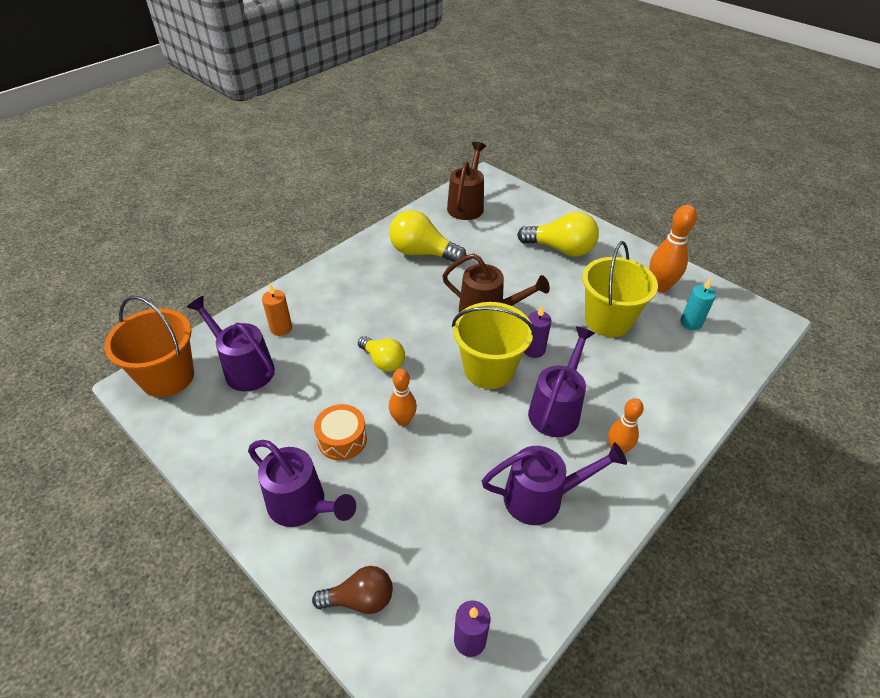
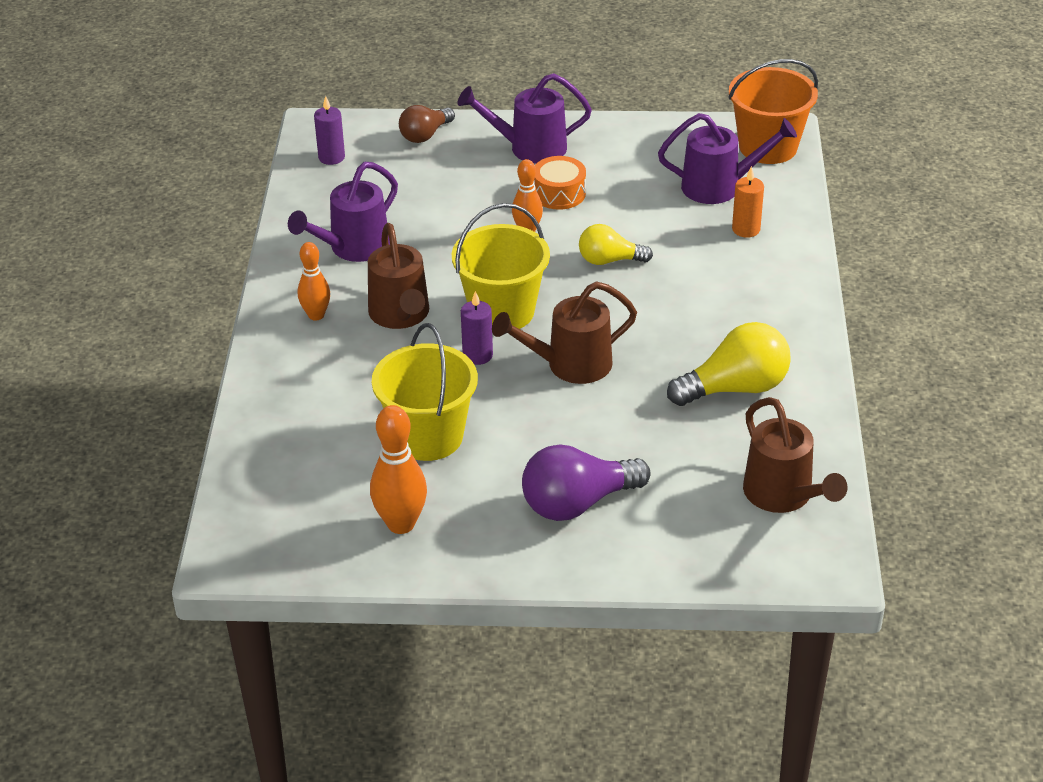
camera: 140 degrees right, 5 degrees down
(557, 409) = (401, 316): purple watering can -> brown watering can
(561, 249) = (577, 503): yellow light bulb -> purple light bulb
(691, 323) = (327, 493): turquoise candle -> none

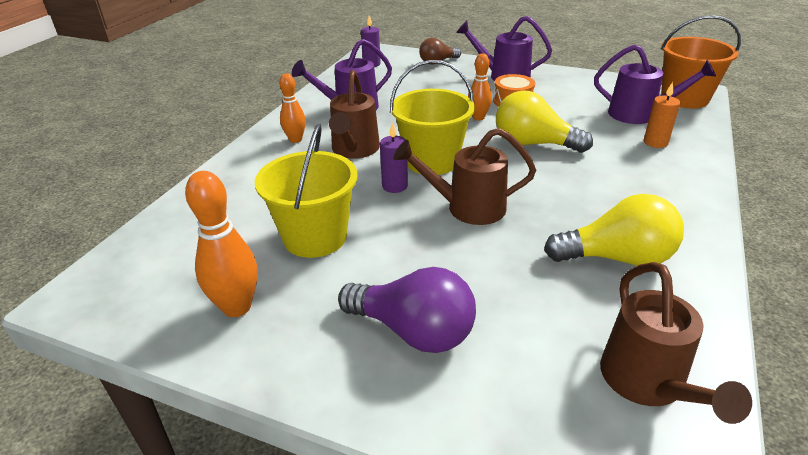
camera: 20 degrees right, 5 degrees down
(577, 503) = (413, 331): purple light bulb -> purple light bulb turned 150 degrees counterclockwise
(609, 260) = (533, 144): yellow light bulb -> yellow light bulb, size x1.60

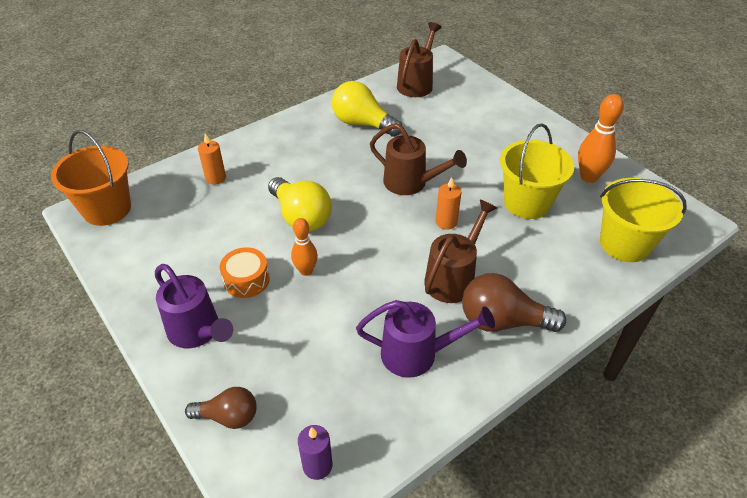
camera: 150 degrees left, 10 degrees up
(295, 140) = (502, 321): orange bowling pin -> brown light bulb
(394, 186) = (446, 222): purple candle -> orange candle
(413, 331) = (498, 132): purple light bulb -> none
(432, 161) = (398, 235): yellow bucket -> yellow bucket (624, 244)
(640, 114) = (175, 208): purple watering can -> none

